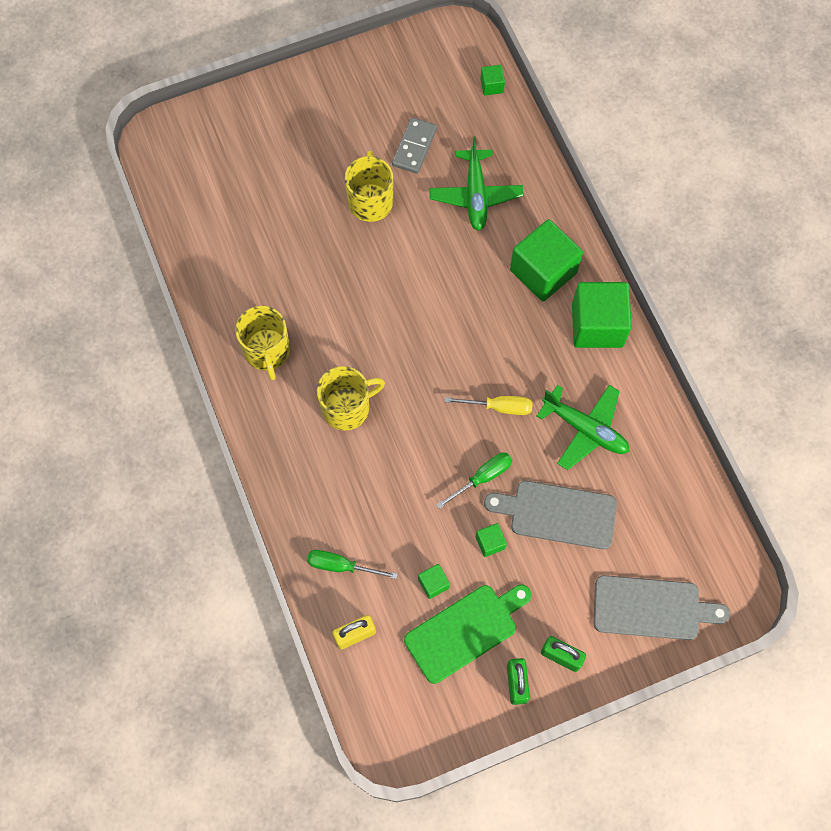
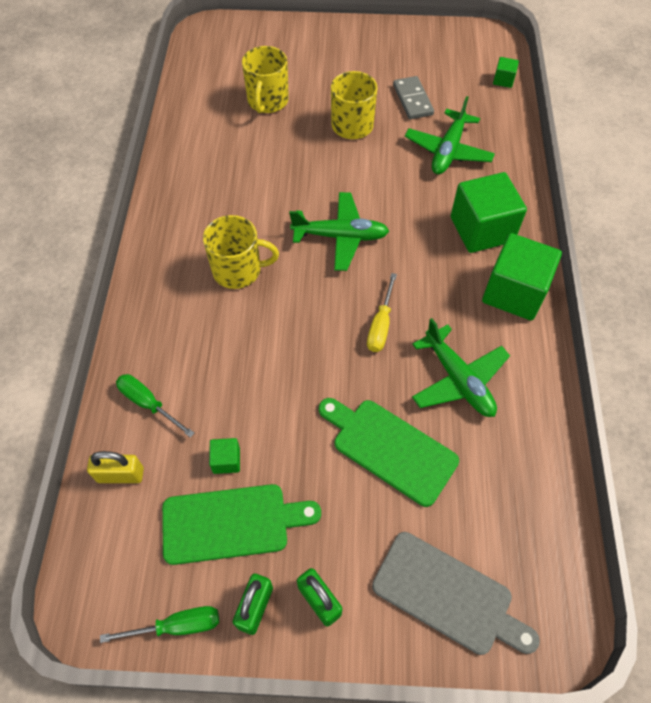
camera: 25 degrees right, 10 degrees down
(267, 351) = (197, 200): yellow mug -> yellow mug (267, 101)
(414, 147) = (412, 100): grey domino -> grey domino turned 60 degrees counterclockwise
(421, 333) = (340, 237): none -> green plane
(482, 477) = (330, 381): green screwdriver -> green screwdriver (177, 626)
(490, 542) = (305, 446): green cube -> none
(499, 407) = (381, 325): yellow screwdriver -> yellow screwdriver turned 75 degrees clockwise
(557, 514) = (390, 448): grey cutting board -> green cutting board

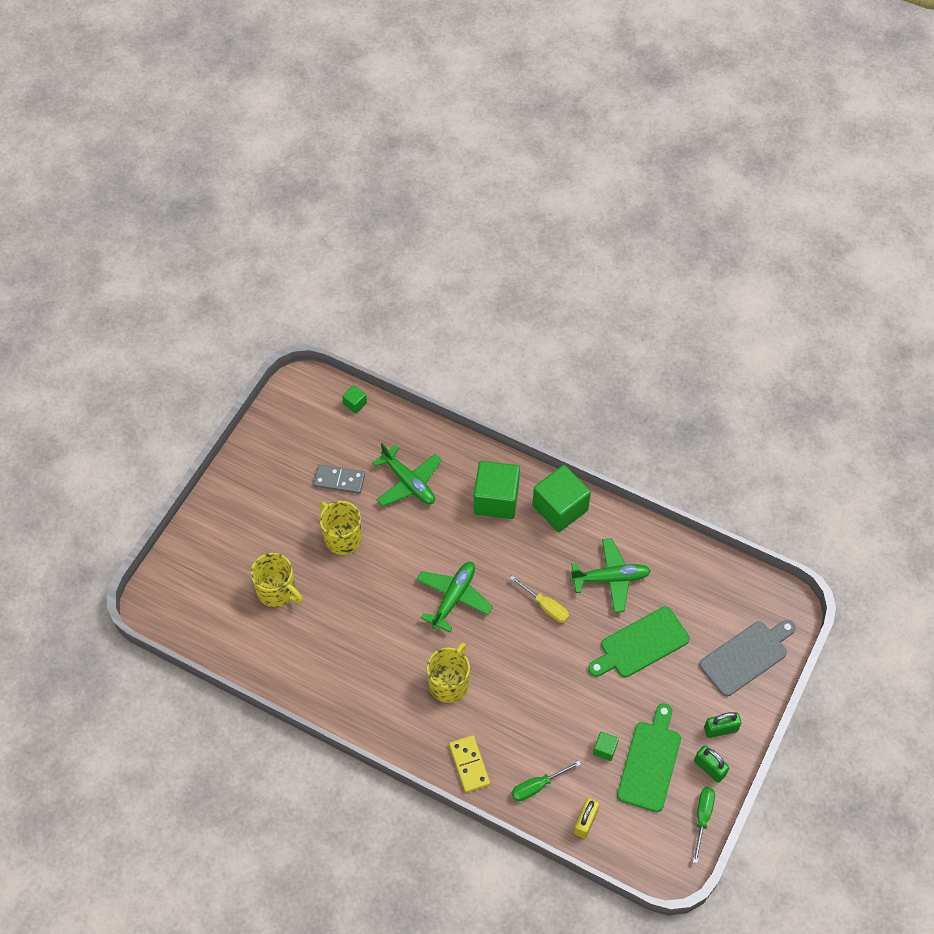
camera: 65 degrees left, 0 degrees up
(149, 325) = (469, 764): none -> yellow domino

